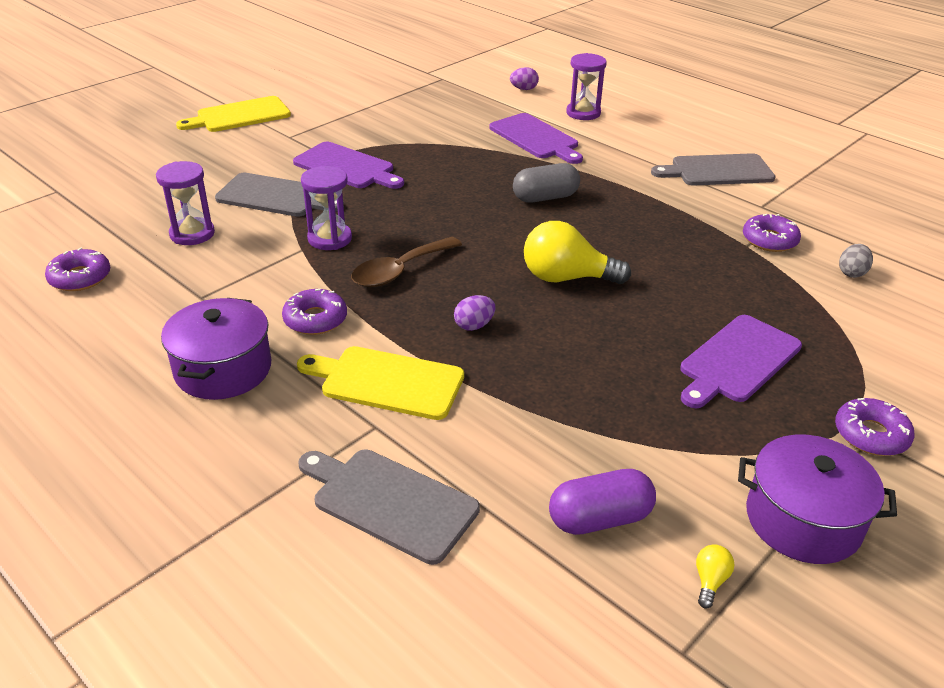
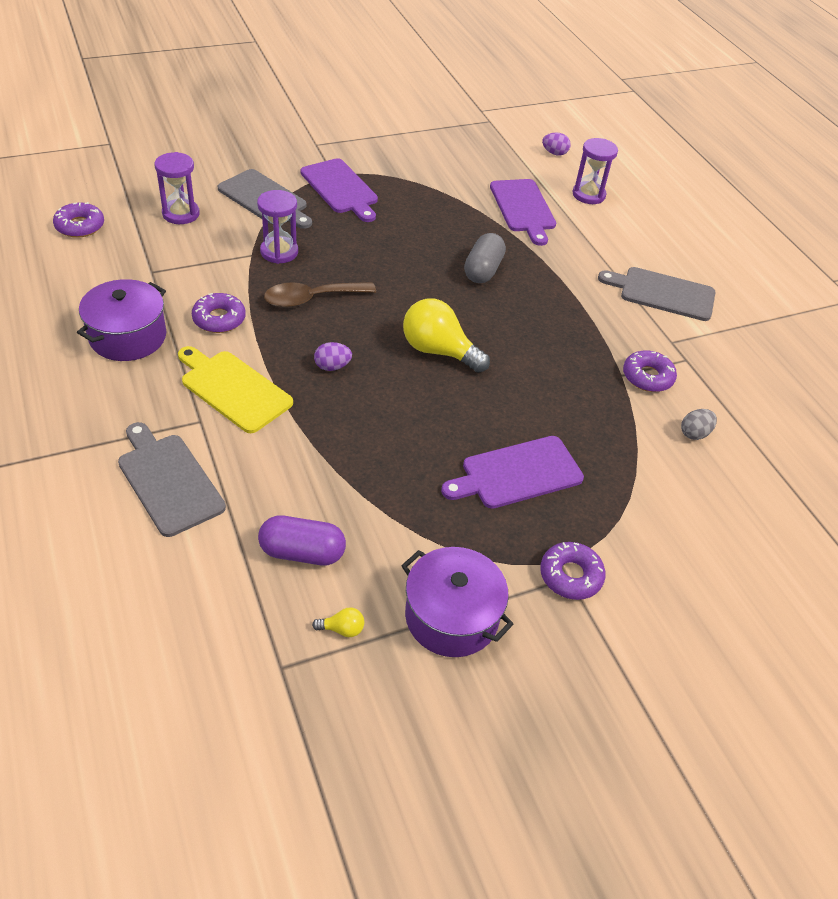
camera: 20 degrees right, 10 degrees up
(239, 116) = (290, 111): yellow cutting board -> none
(545, 197) = (483, 270): grey capsule -> grey capsule turned 75 degrees counterclockwise
(710, 581) = (342, 629): yellow light bulb -> yellow light bulb turned 45 degrees clockwise

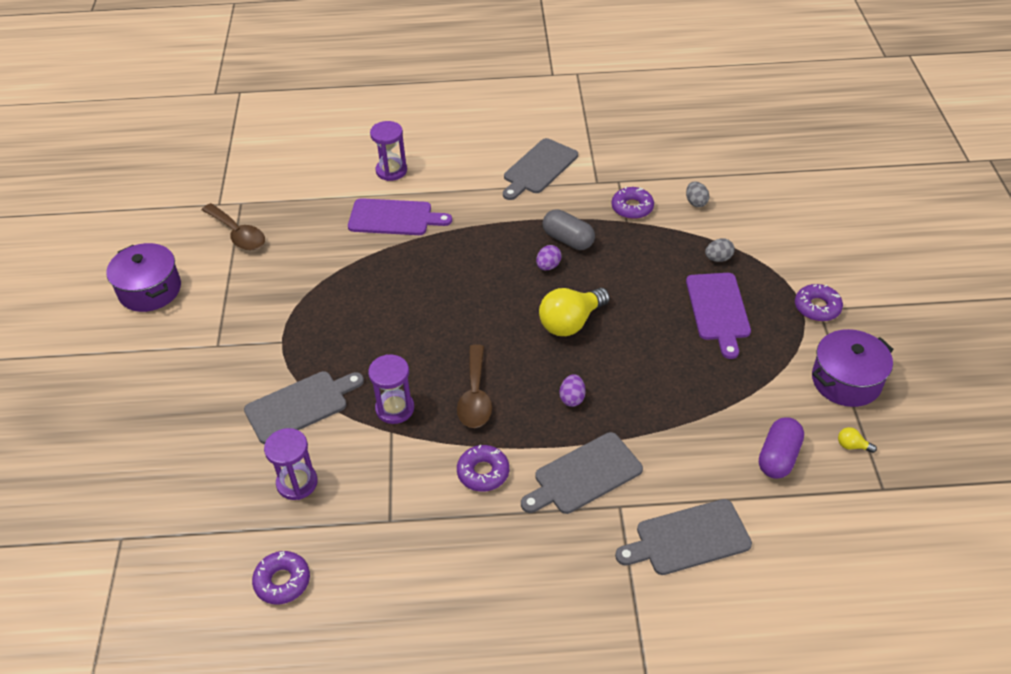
camera: 65 degrees left, 0 degrees up
(128, 336) = (488, 551): purple pot -> purple pot (150, 290)
(233, 389) = (584, 475): yellow cutting board -> grey cutting board
(340, 188) = (307, 341): purple cutting board -> none
(342, 629) = (852, 446): yellow light bulb -> yellow light bulb turned 90 degrees counterclockwise
(450, 127) = (238, 234): none -> brown spoon
(483, 270) = (473, 268): grey capsule -> grey capsule (568, 240)
(554, 153) = (317, 173): purple egg -> purple egg (548, 266)
(605, 465) = (718, 258): none -> grey egg

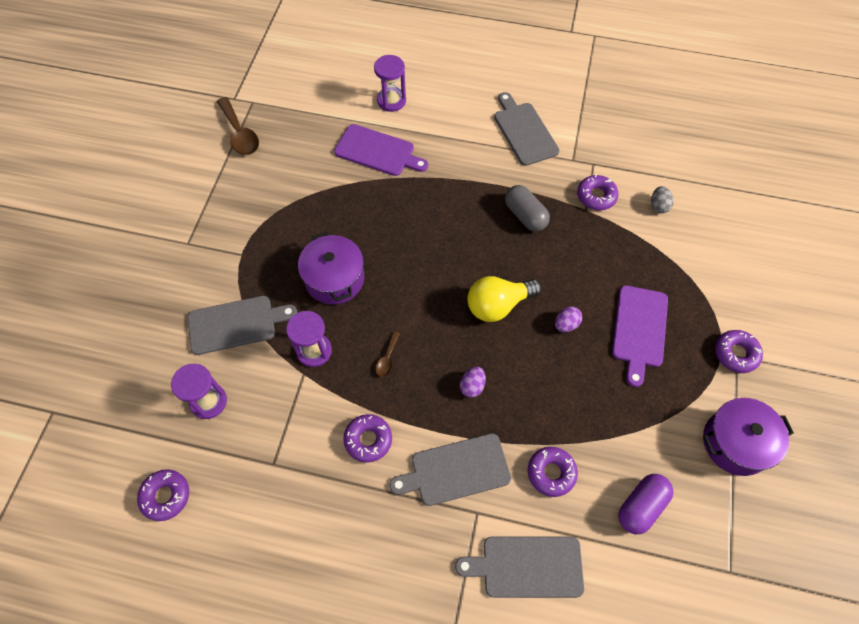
camera: 15 degrees right, 15 degrees up
(150, 290) = (150, 172): purple pot -> purple pot (334, 279)
(475, 396) = (387, 358): brown spoon -> brown spoon, size x0.51
(539, 168) = (524, 131): grey cutting board -> grey cutting board turned 105 degrees clockwise
(548, 266) = (497, 239): purple egg -> purple egg (566, 324)
(680, 452) = (551, 473): none -> purple donut
(718, 258) = (658, 273): grey egg -> none
(852, 446) = (716, 516): yellow light bulb -> none

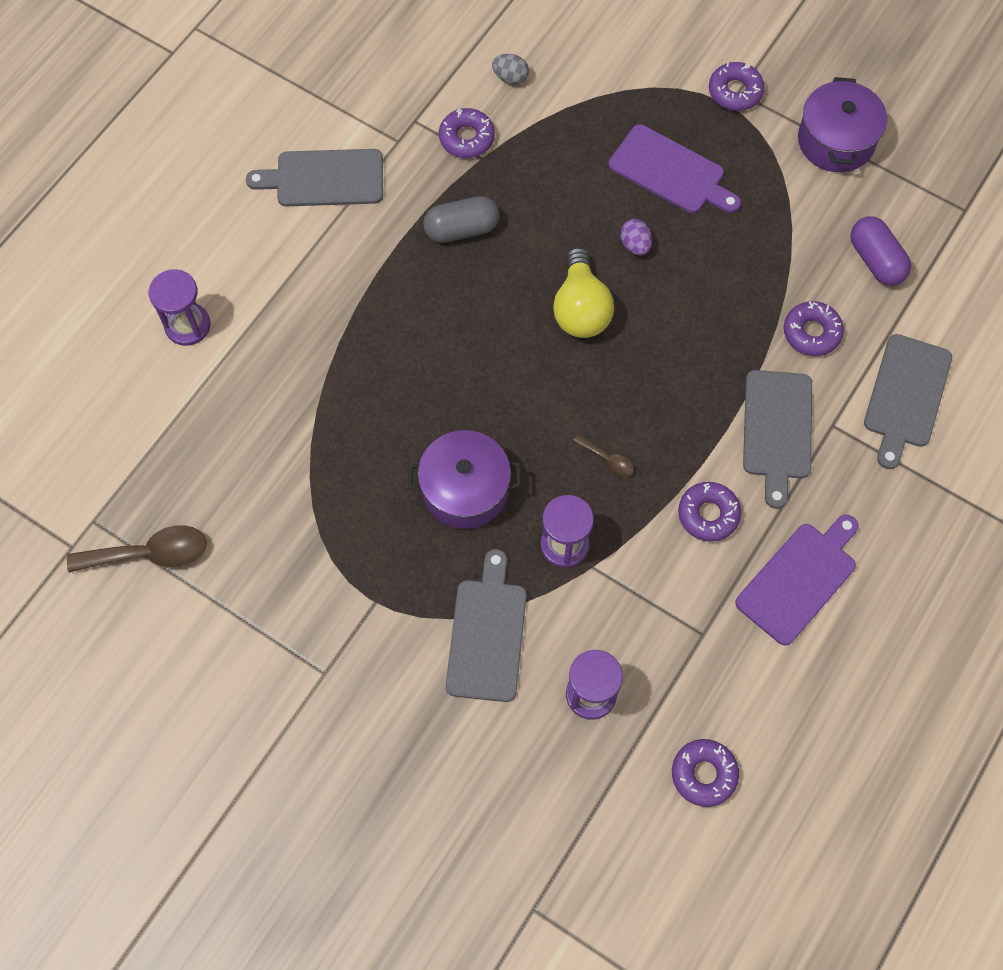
camera: 70 degrees left, 5 degrees up
(377, 151) = (273, 372): purple cutting board -> purple cutting board (799, 579)
(472, 386) = (679, 376): purple egg -> none

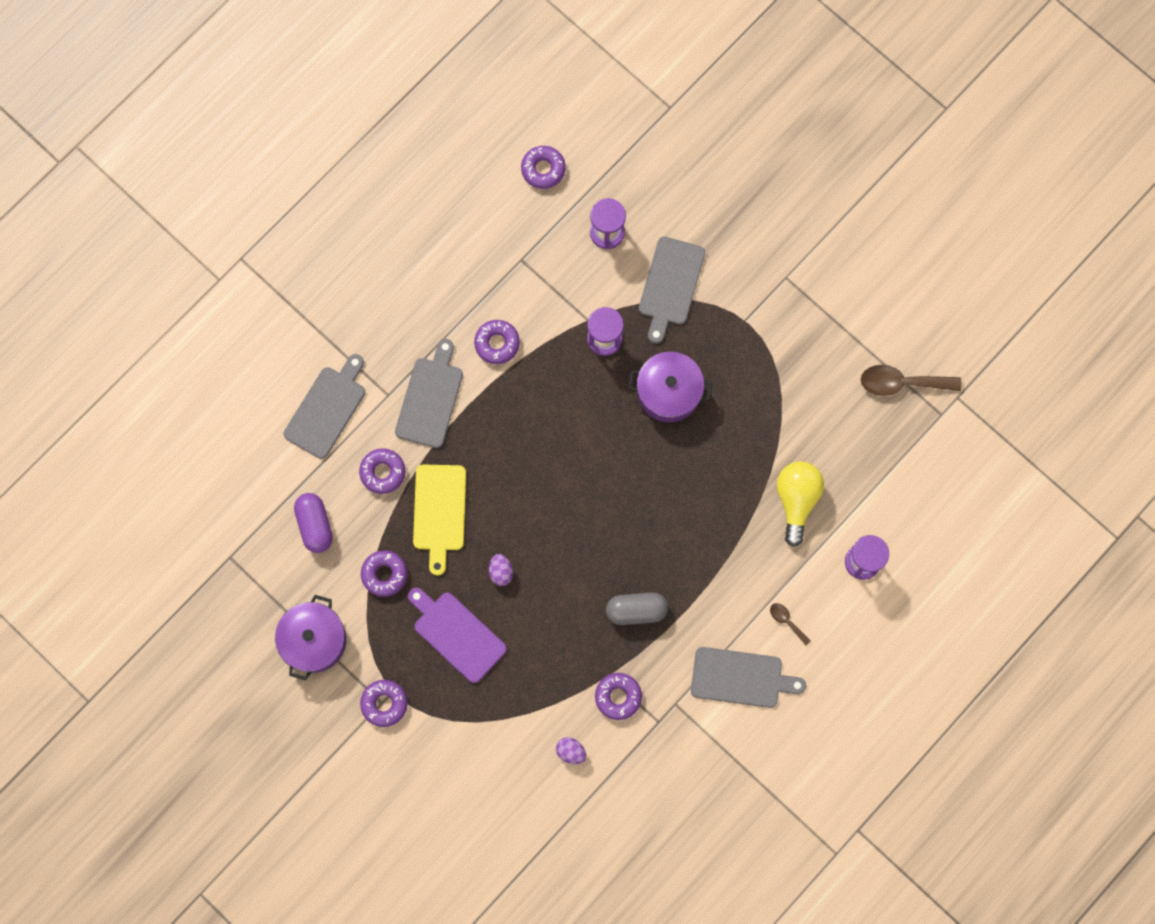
camera: 170 degrees left, 10 degrees up
(510, 77) = (571, 751): grey egg -> purple egg
(580, 309) = (555, 523): yellow light bulb -> yellow light bulb (796, 500)
(607, 460) = (560, 397): brown spoon -> brown spoon (786, 621)
(728, 299) = (439, 512): none -> yellow cutting board
(775, 221) = (384, 574): none -> purple donut
(799, 579) = (445, 286): purple cutting board -> none

